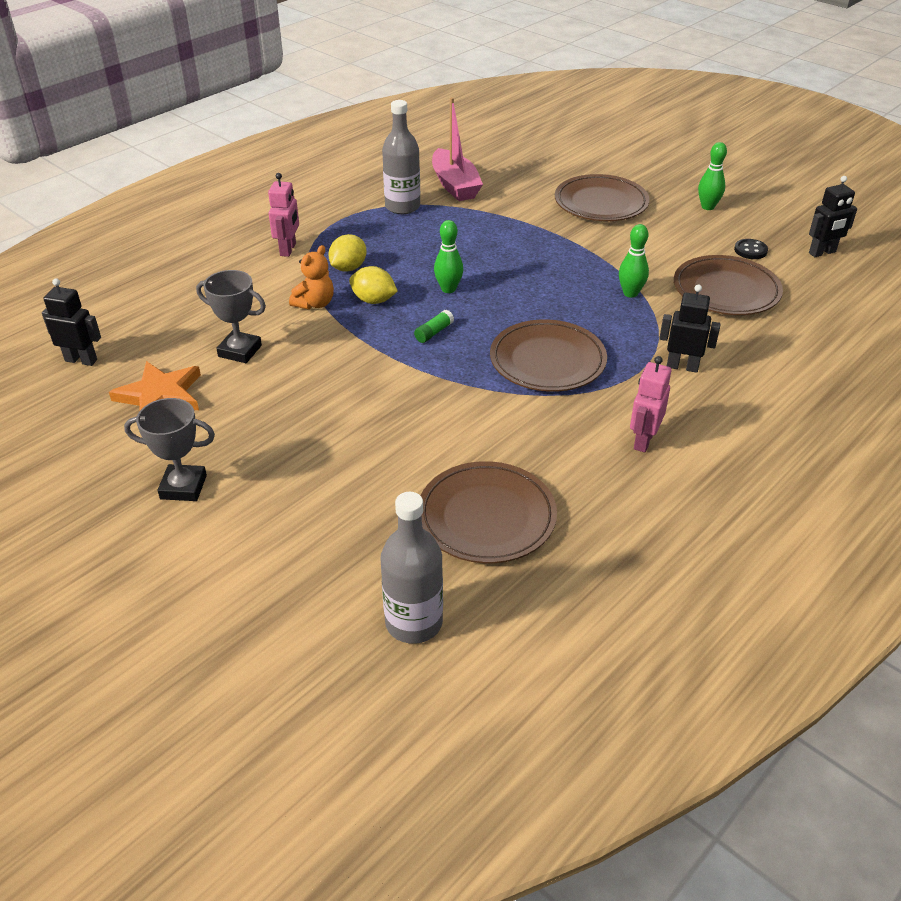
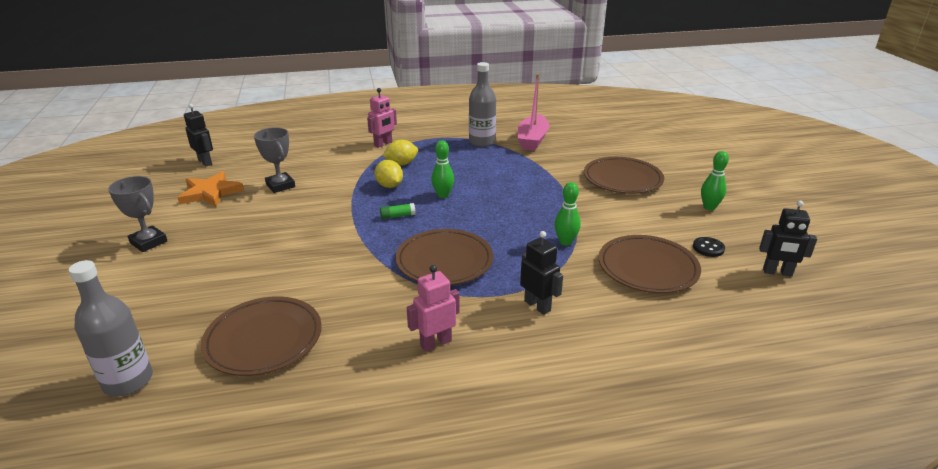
camera: 35 degrees right, 10 degrees down
(315, 304) = (355, 176): orange teddy bear -> none

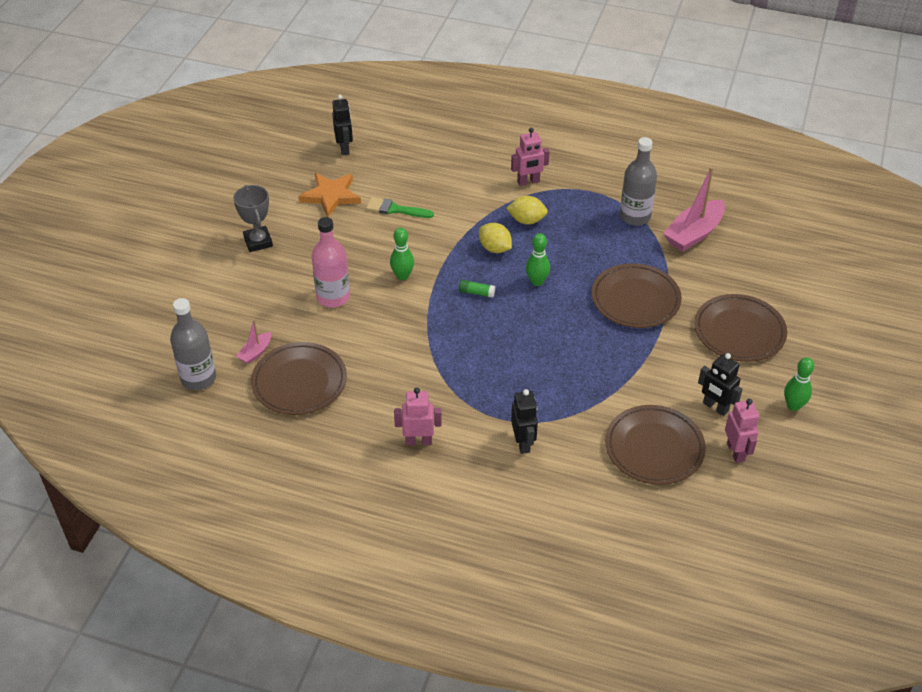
camera: 30 degrees right, 15 degrees up
(193, 331) = (255, 353): none -> pink boat
(258, 259) = (333, 297): none -> pink bottle
(280, 185) = (395, 209): grey trophy -> green brush
(389, 186) = (495, 248): yellow lemon -> yellow lemon turned 45 degrees counterclockwise
(444, 261) = (481, 363): brown plate -> brown plate (635, 299)
(565, 242) = (605, 387): green bowling pin -> green bowling pin (402, 276)
(708, 248) = (736, 452): black button -> pink robot
(777, 272) = (772, 506): black robot -> black robot (715, 407)

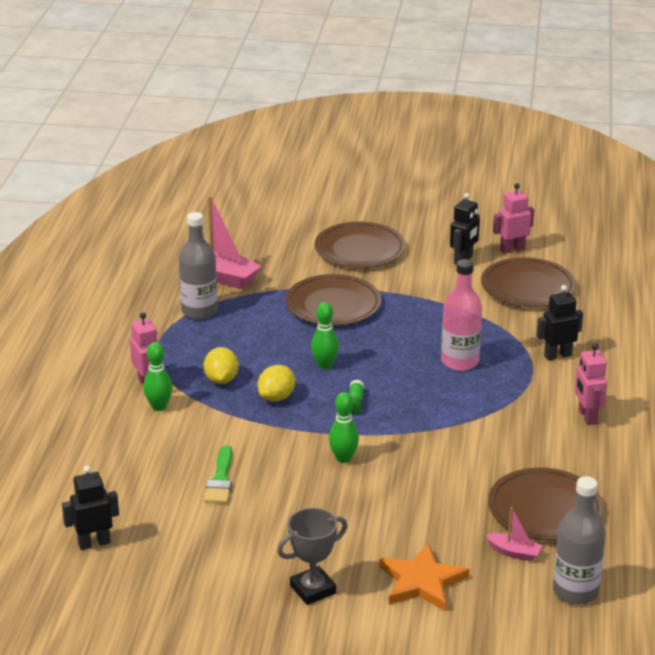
camera: 100 degrees left, 15 degrees down
(331, 196) = (203, 539): orange star -> orange star (422, 582)
(333, 297) = (397, 506): pink bottle -> pink bottle (460, 361)
(793, 406) = (444, 224): green bowling pin -> green bowling pin (159, 406)

